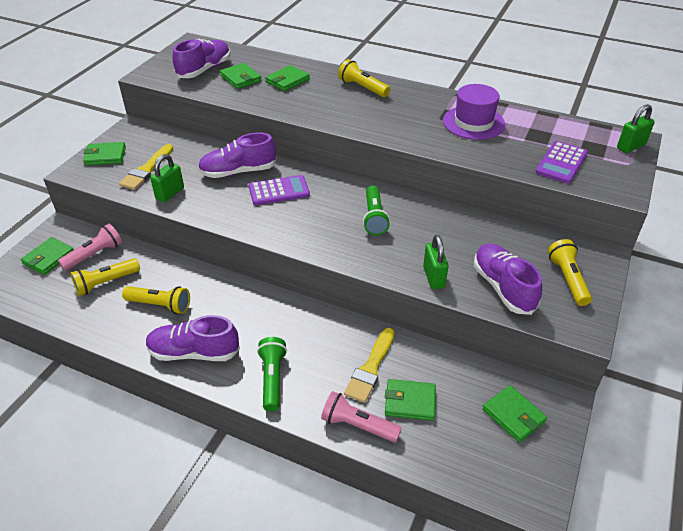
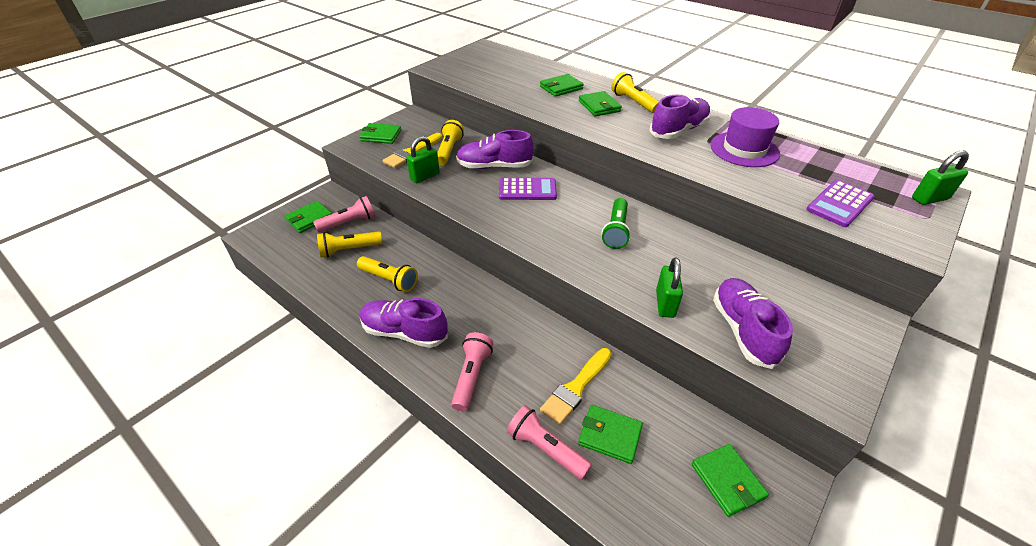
camera: 15 degrees right, 0 degrees up
(204, 70) = (487, 70): purple shoe -> purple shoe (678, 130)
(240, 78) = (517, 80): green wallet -> green wallet (599, 106)
(272, 379) = (471, 376): green flashlight -> pink flashlight
(567, 279) = (824, 336): yellow flashlight -> yellow flashlight (449, 151)

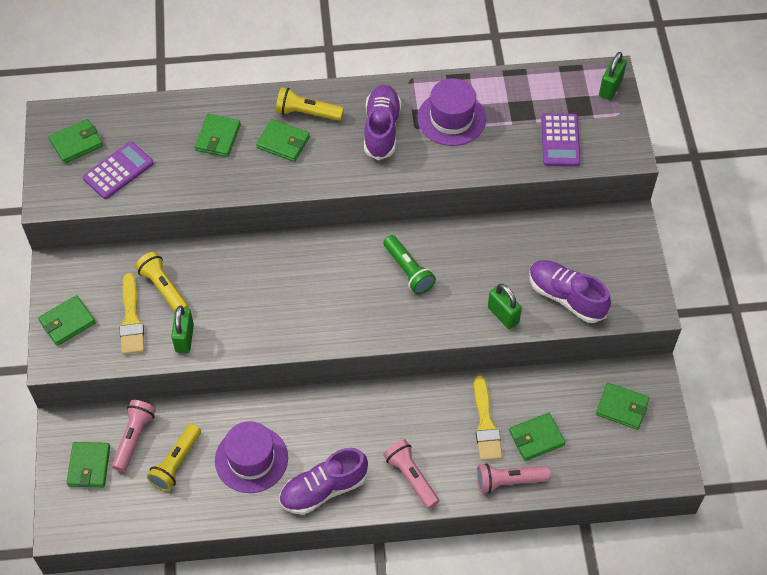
camera: 45 degrees left, 15 degrees up
(389, 280) = (251, 459): yellow flashlight -> purple hat
(481, 58) = (76, 143): none -> green wallet
(494, 166) = (231, 275): purple shoe -> none
(527, 190) = (293, 281): purple calculator -> purple calculator (118, 171)

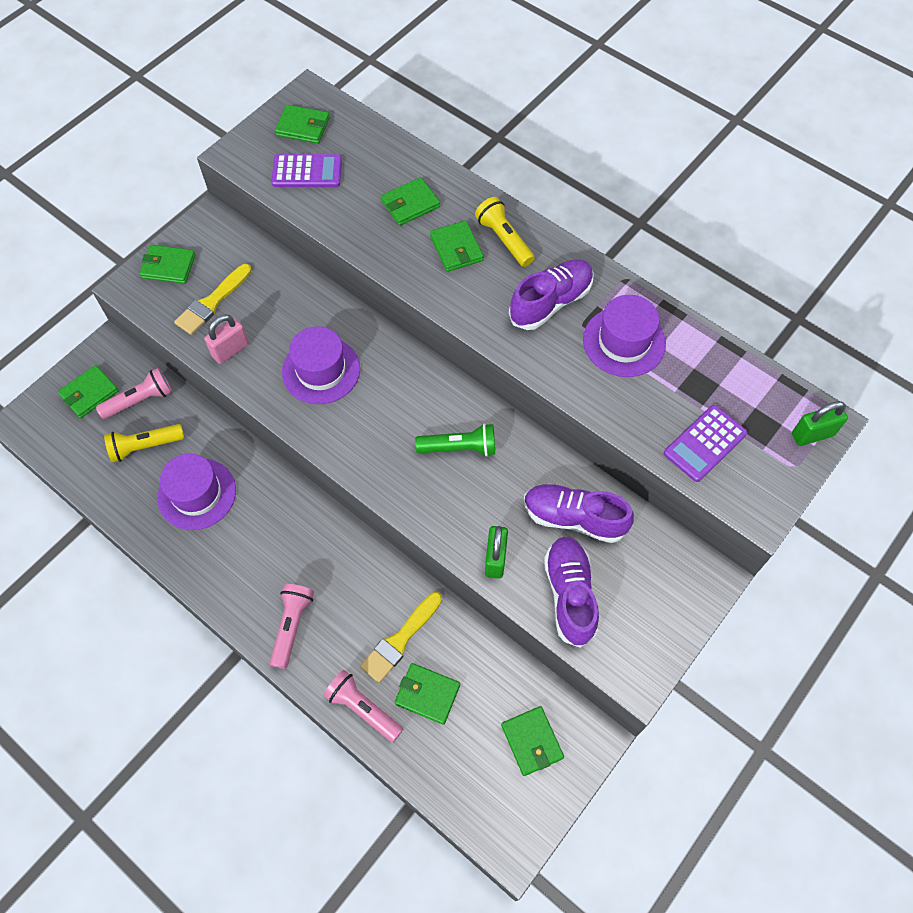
camera: 45 degrees right, 5 degrees up
(164, 288) = (261, 298): yellow flashlight -> none
(184, 338) = (230, 350): green padlock -> pink padlock
(263, 299) = (321, 370): none -> purple hat
(323, 489) = (218, 569): purple shoe -> purple shoe (574, 518)
(408, 270) = (459, 448): green flashlight -> green flashlight turned 105 degrees counterclockwise

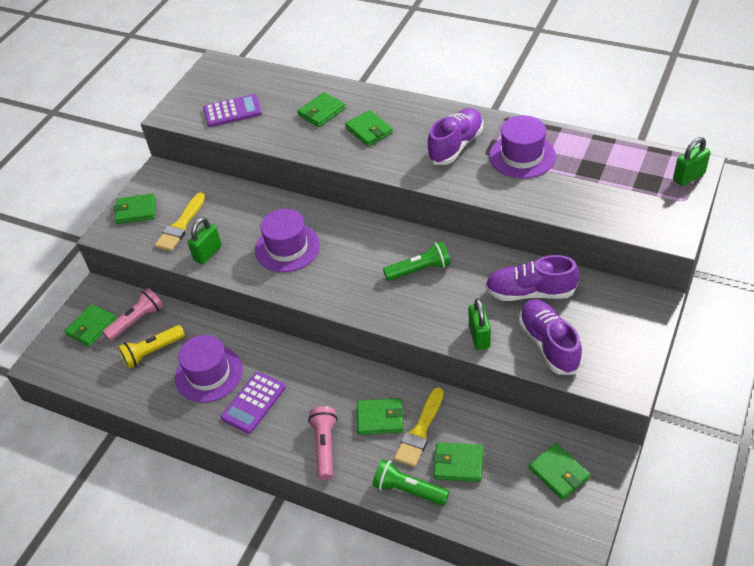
camera: 10 degrees left, 15 degrees down
(230, 350) = (208, 253): pink padlock -> green padlock
(303, 127) = (218, 85): green wallet -> green wallet (380, 418)
(363, 708) = (408, 490): pink flashlight -> green flashlight
(504, 239) = (403, 116): yellow flashlight -> none
(705, 443) = (611, 203): purple calculator -> purple calculator (253, 403)

